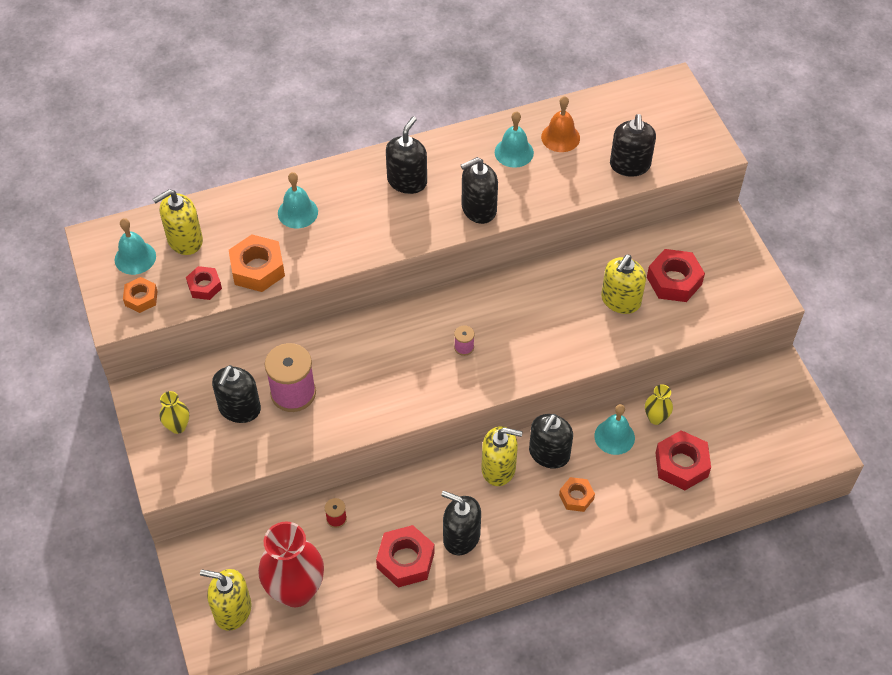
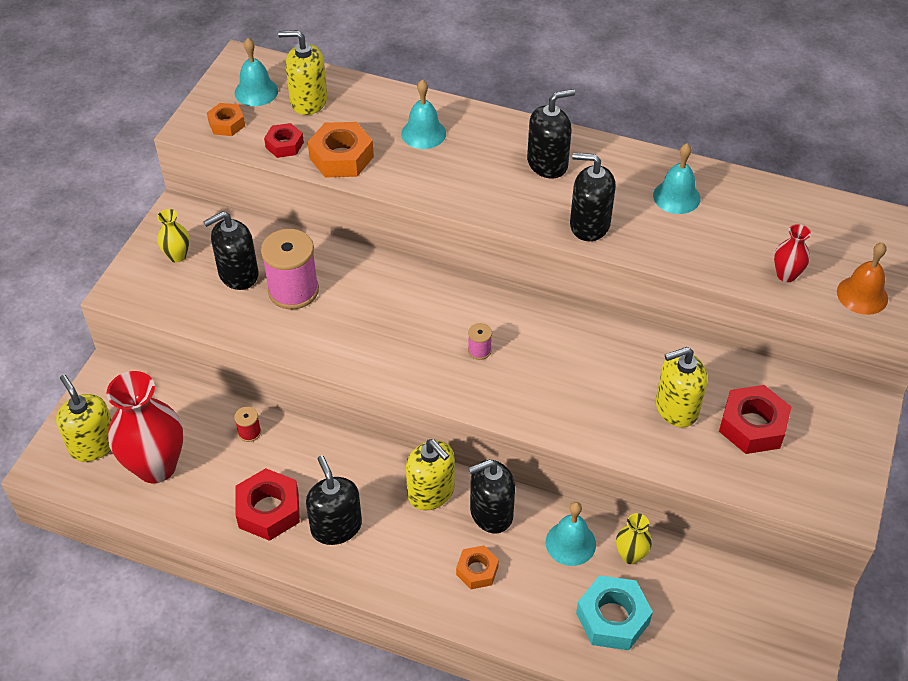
camera: 40 degrees right, 5 degrees down
(560, 137) = (738, 210): orange bell -> orange bell (862, 295)
(630, 165) = (786, 275): black soap dispenser -> red vase
(681, 465) = (612, 618): red nut -> turquoise nut

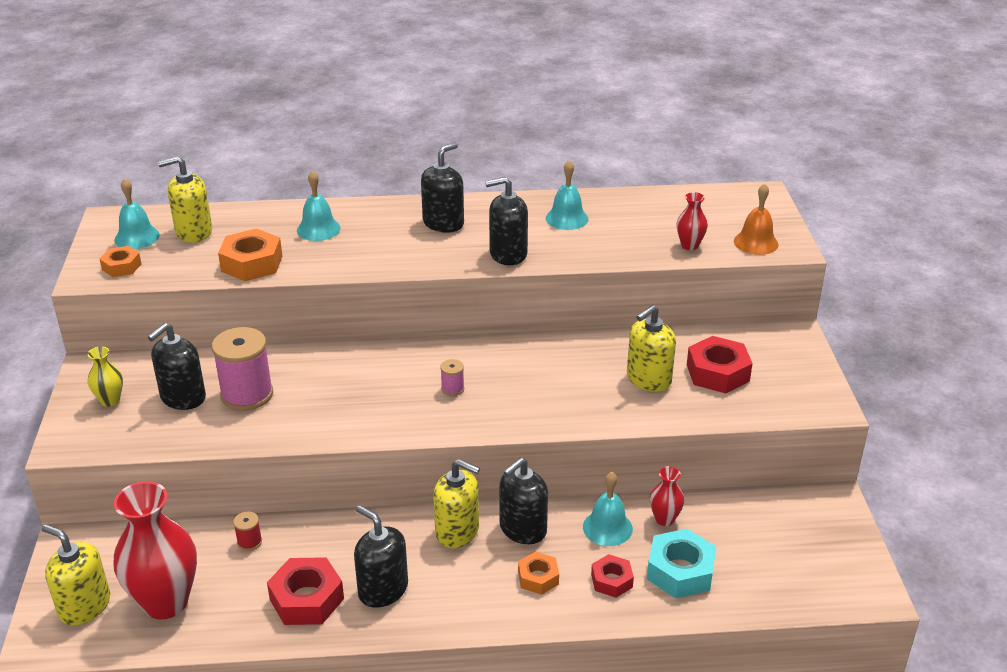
camera: 25 degrees left, 15 degrees down
(284, 145) = (190, 268): red nut -> red nut (611, 580)
(630, 555) = (664, 519): yellow vase -> red vase

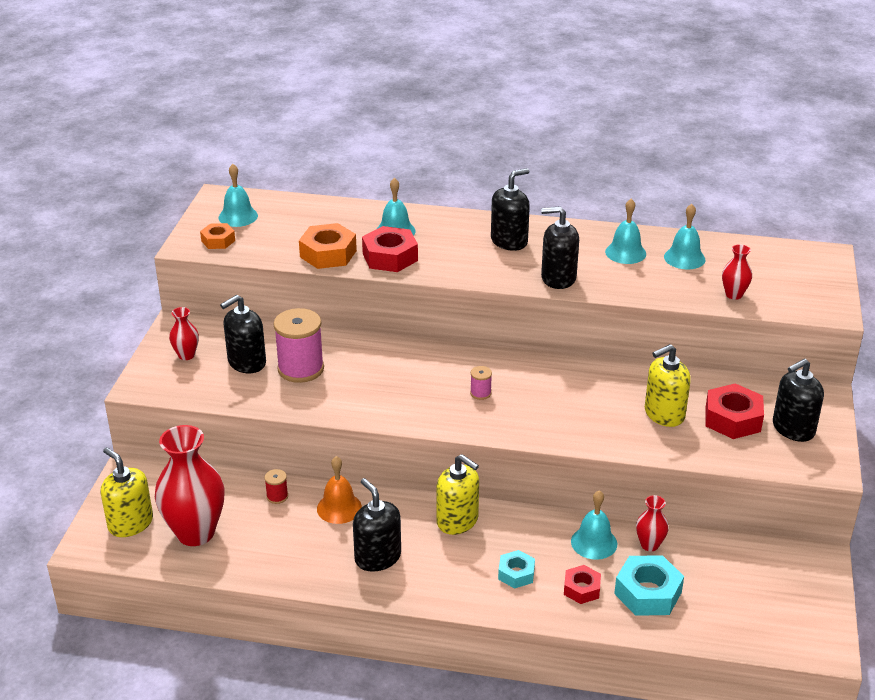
camera: 15 degrees right, 0 degrees up
(110, 400) = (186, 355): yellow vase -> red vase
(193, 232) = (287, 219): yellow soap dispenser -> none
(307, 599) = (311, 552): red nut -> red nut (390, 257)
(522, 529) = (516, 529): black soap dispenser -> black soap dispenser (793, 429)
(538, 578) = (516, 574): orange nut -> turquoise nut
(627, 215) = (684, 258): none -> turquoise bell
(756, 242) = (800, 301): orange bell -> orange bell (339, 508)

